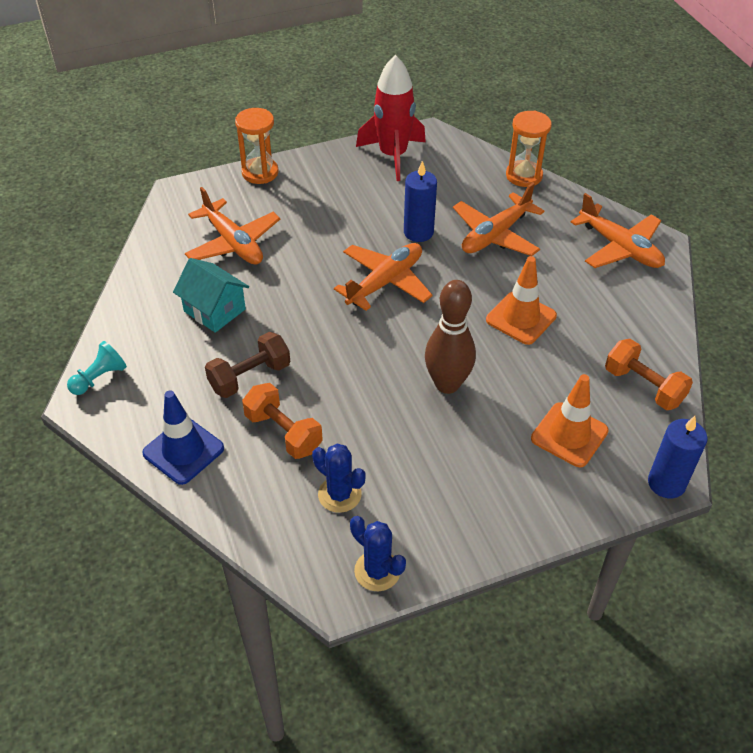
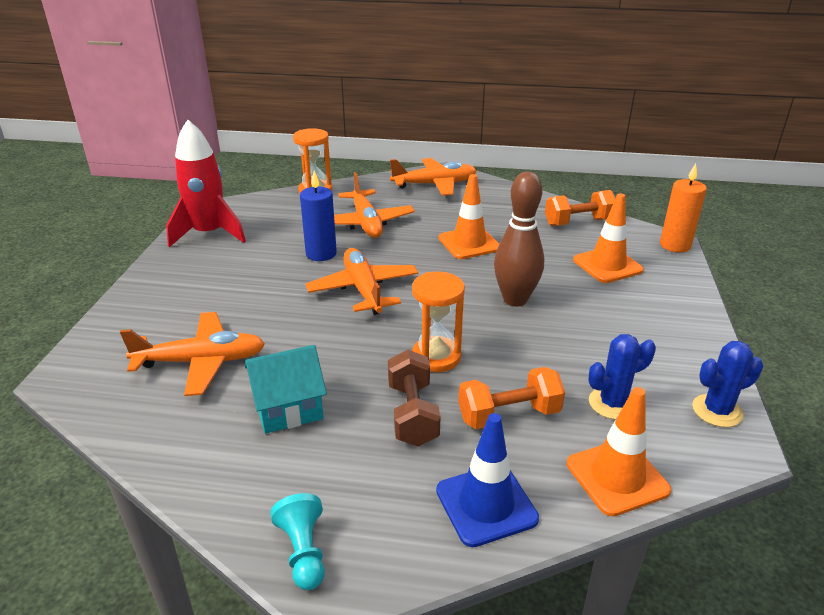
camera: 60 degrees left, 15 degrees down
(252, 518) = (617, 477): none -> orange traffic cone
(260, 172) = (120, 310): orange hourglass -> orange hourglass (436, 357)
(666, 483) = (675, 245): blue candle -> orange candle

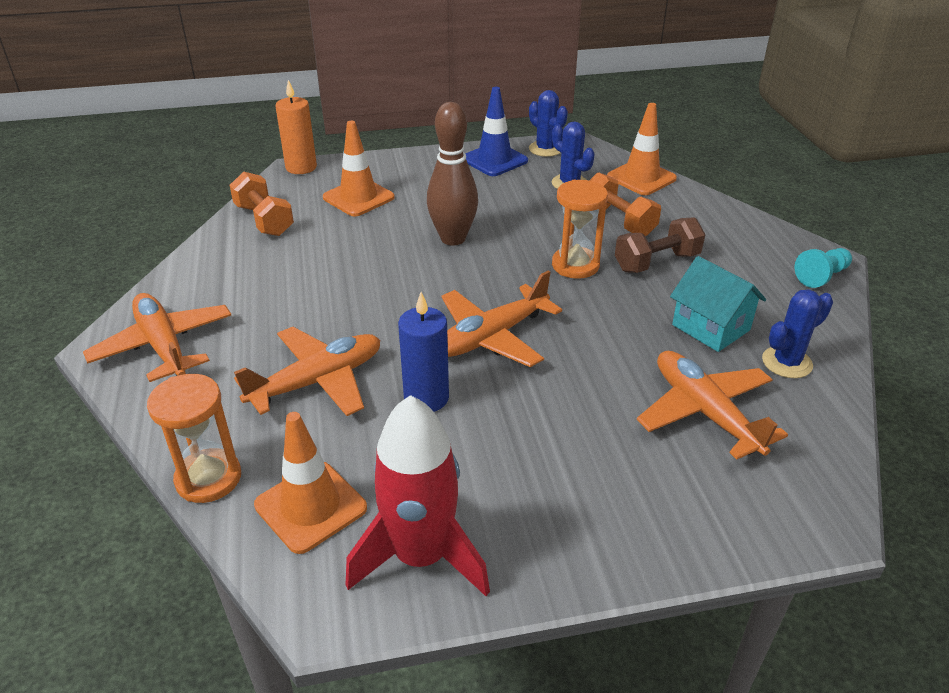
camera: 110 degrees left, 5 degrees up
(206, 437) = (787, 362): none -> blue cactus
(469, 243) = (345, 284): orange traffic cone -> orange traffic cone (311, 506)
(486, 504) = (711, 218): blue traffic cone -> blue traffic cone (494, 160)

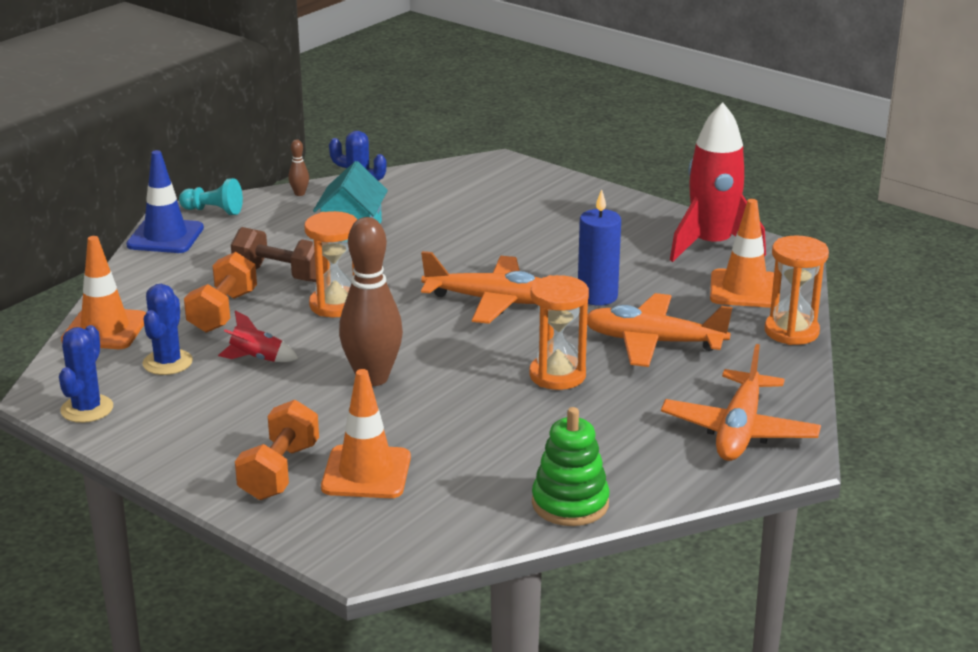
camera: 130 degrees left, 10 degrees down
(224, 242) = (570, 503): none -> green stacking toy
(264, 220) = (496, 506): orange dumbbell -> orange dumbbell (279, 471)
(301, 167) = (347, 558): orange candle -> none
(347, 309) = (557, 375): none -> orange hourglass
(494, 160) = (158, 429): blue traffic cone -> blue traffic cone (165, 237)
(535, 211) = (257, 359): none -> red rocket
(705, 412) = (457, 209): orange plane -> none
(830, 334) = (299, 194): none -> brown bowling pin

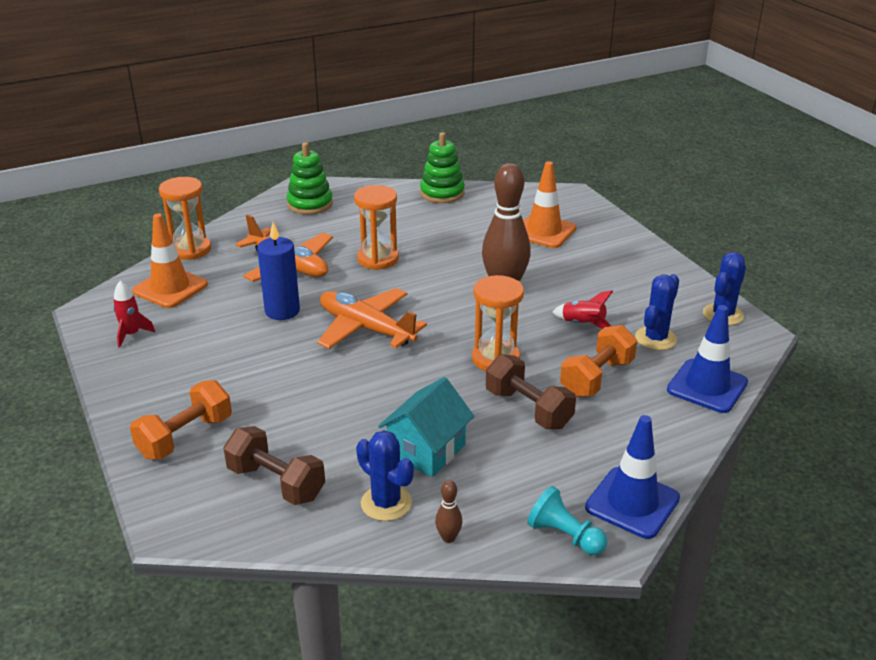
camera: 155 degrees left, 5 degrees up
(105, 329) = (707, 386): orange traffic cone -> blue traffic cone
(279, 471) = (597, 244): orange dumbbell -> orange dumbbell (185, 437)
(452, 192) = (276, 483): none -> brown dumbbell
(711, 245) = (131, 334): red rocket -> red rocket, size x0.44
(739, 430) = (310, 204): orange plane -> green stacking toy

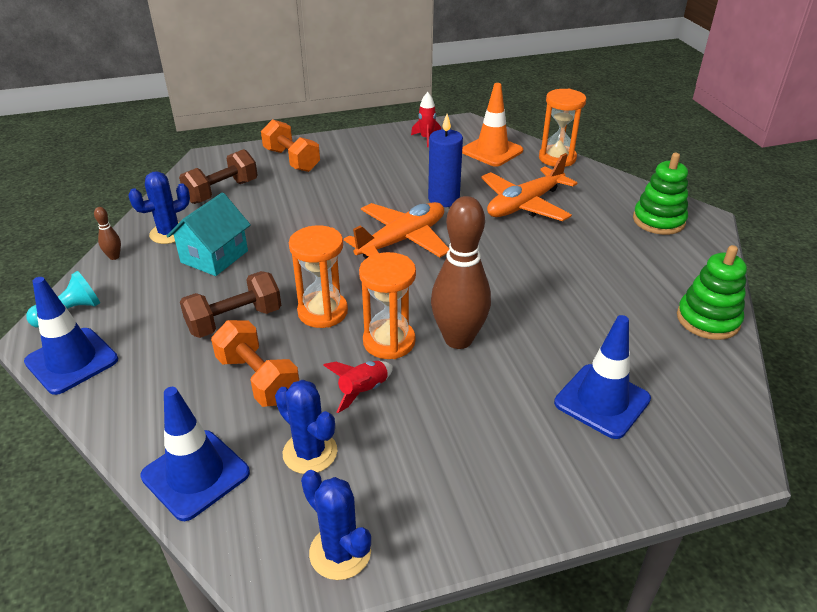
camera: 100 degrees right, 5 degrees up
(378, 259) = (533, 256): orange hourglass -> orange hourglass (389, 341)
(426, 450) = (214, 256): turquoise house -> turquoise house turned 75 degrees clockwise
(544, 231) = (602, 401): orange traffic cone -> blue traffic cone

